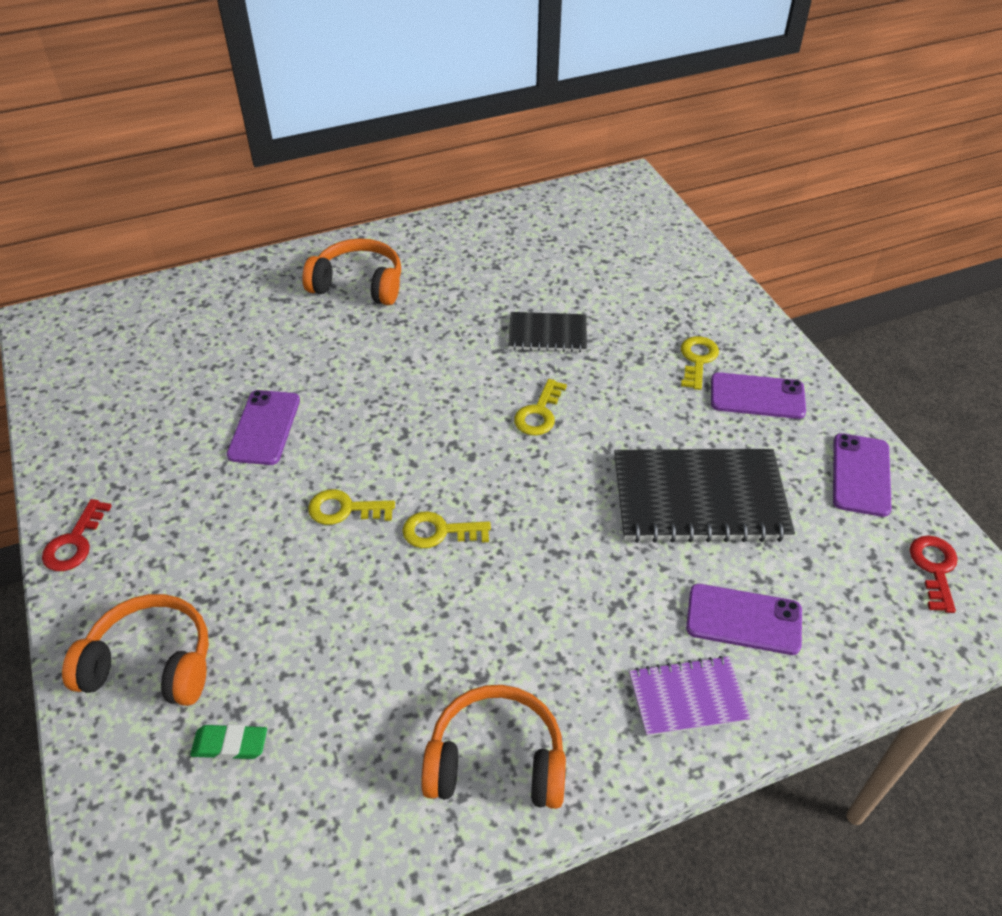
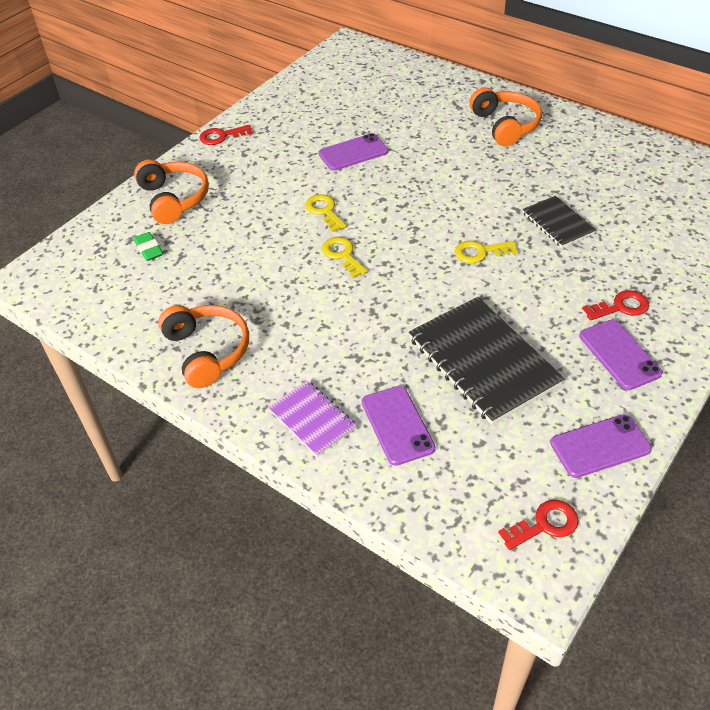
camera: 60 degrees right, 0 degrees up
(697, 359) = (621, 307): yellow key -> red key

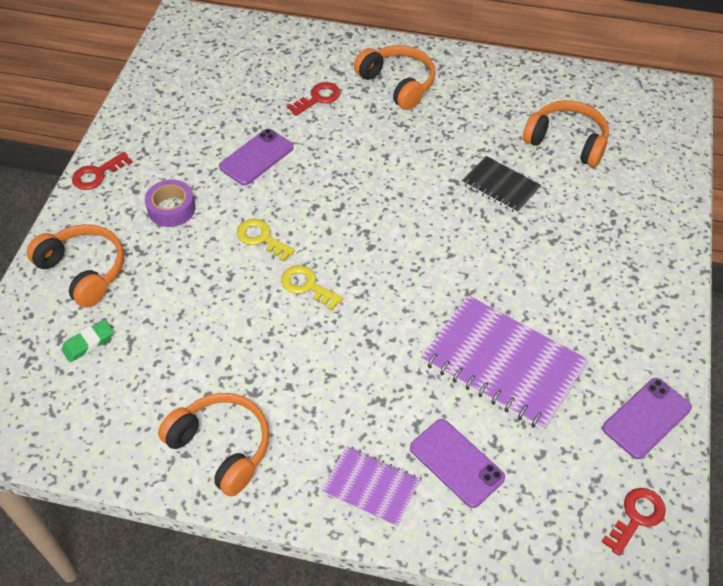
camera: 25 degrees left, 5 degrees up
(149, 249) = (88, 343): green eraser -> green eraser turned 75 degrees counterclockwise
(264, 173) = (171, 209): none -> purple tape
(480, 252) = (443, 241): yellow key -> none
(483, 361) = (503, 364): black notebook -> purple notebook
(619, 354) = (620, 315): purple phone -> none
(621, 307) = (599, 263): red key -> red key (318, 98)
(641, 203) = (567, 141): none -> orange headphones

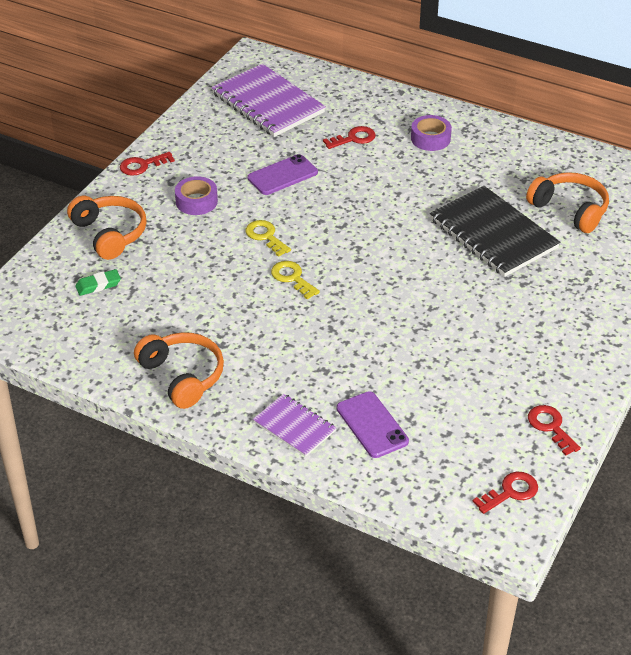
camera: 15 degrees right, 10 degrees down
(397, 84) = (430, 138): orange headphones -> purple tape
(500, 186) = (493, 234): black notebook -> black notebook, size x1.83
(503, 364) = (440, 365): purple notebook -> purple notebook (267, 103)
(646, 418) = (550, 427): purple phone -> red key

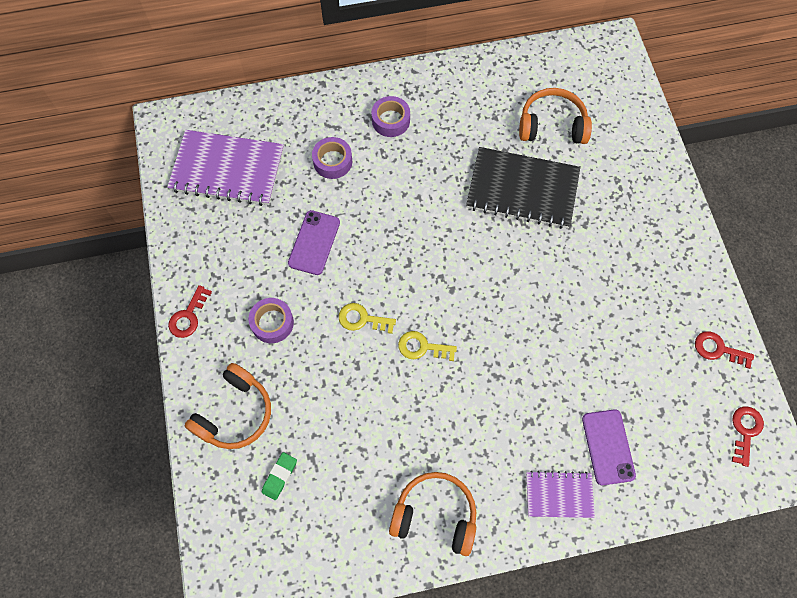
camera: 40 degrees left, 25 degrees up
(110, 234) = (235, 413): orange headphones -> orange headphones turned 105 degrees clockwise
(353, 138) = (332, 161): red key -> purple tape
(372, 425) = (608, 447): purple phone -> purple phone turned 60 degrees clockwise

